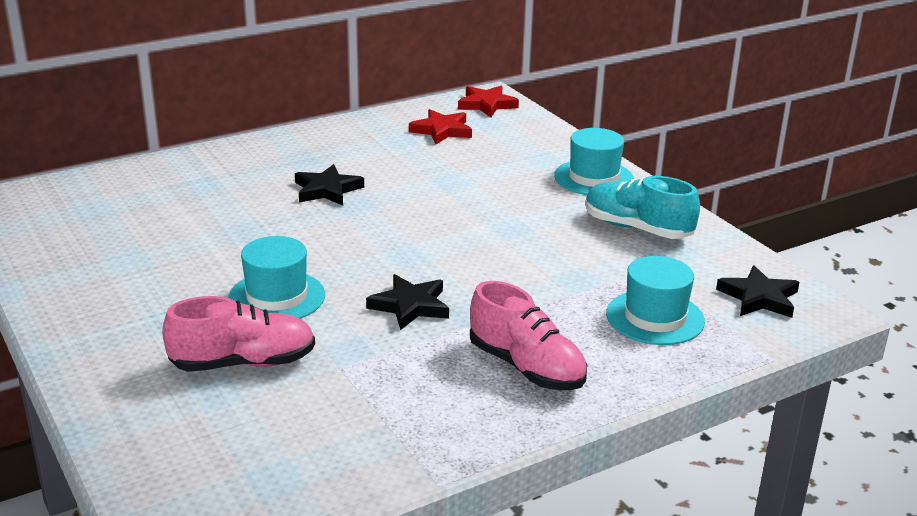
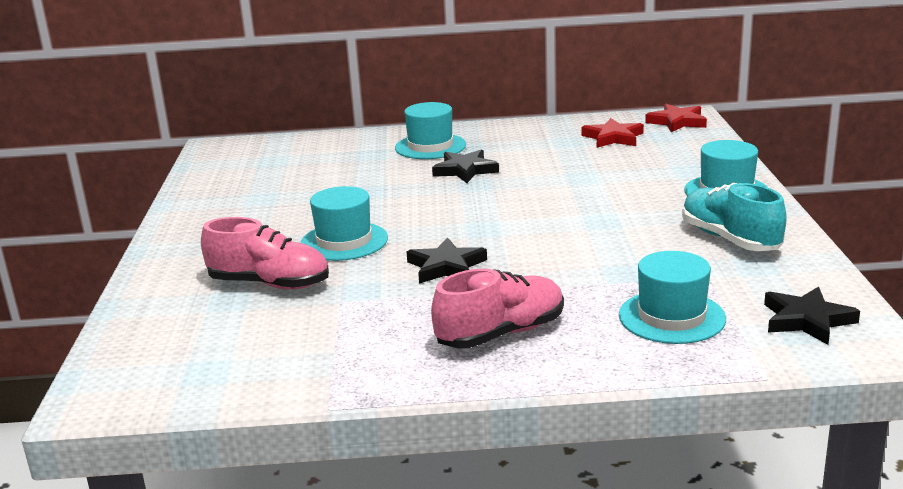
camera: 30 degrees right, 5 degrees down
(262, 166) = (430, 146): none -> turquoise hat
(526, 367) = (501, 334): pink shoe -> pink shoe turned 105 degrees counterclockwise

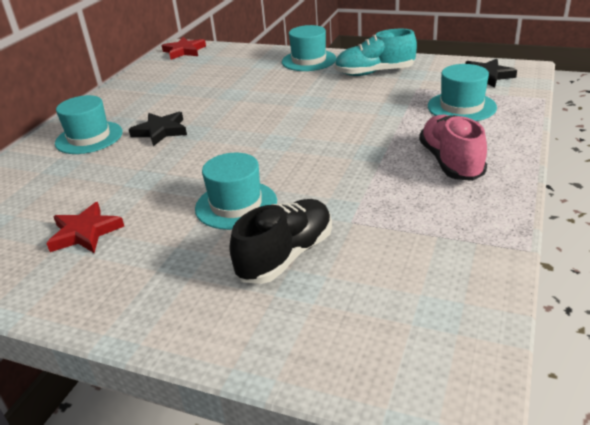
camera: 65 degrees left, 10 degrees up
(269, 284) = (286, 256): pink shoe -> black shoe
(446, 267) = (329, 166): black star -> none
(613, 137) = (180, 73): red star -> red star (85, 232)

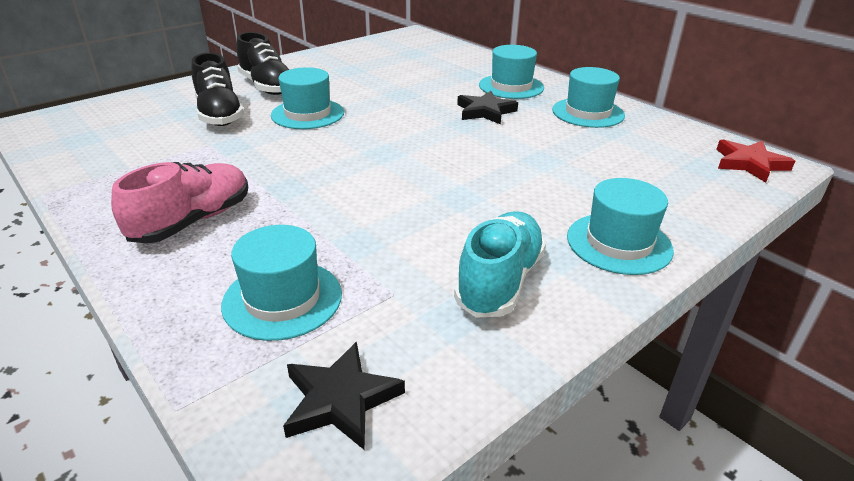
camera: 115 degrees right, 0 degrees up
(85, 232) = (356, 71): red star -> none
(134, 99) = (588, 113): none -> turquoise hat
(179, 270) = (267, 87): none -> black shoe
(450, 162) = (193, 221): pink shoe -> pink shoe turned 75 degrees counterclockwise

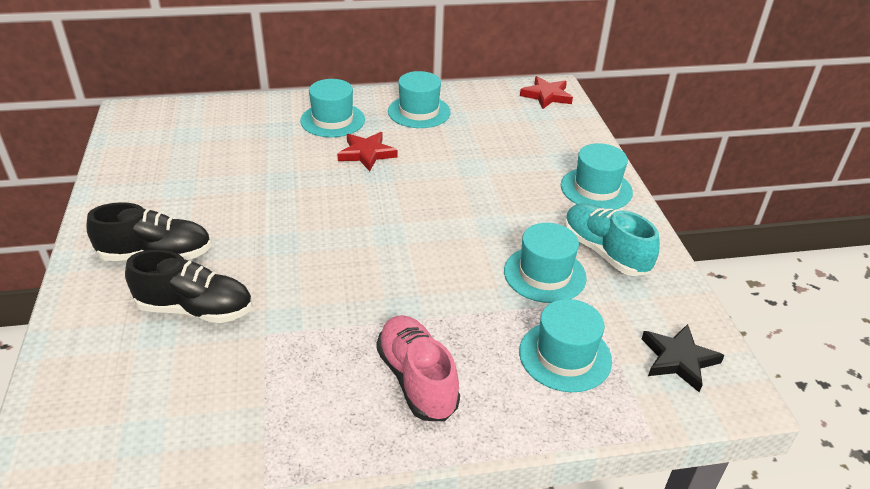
camera: 60 degrees left, 5 degrees up
(307, 114) = (262, 249): turquoise hat -> turquoise hat (544, 274)
(485, 111) = (367, 153): black star -> red star

